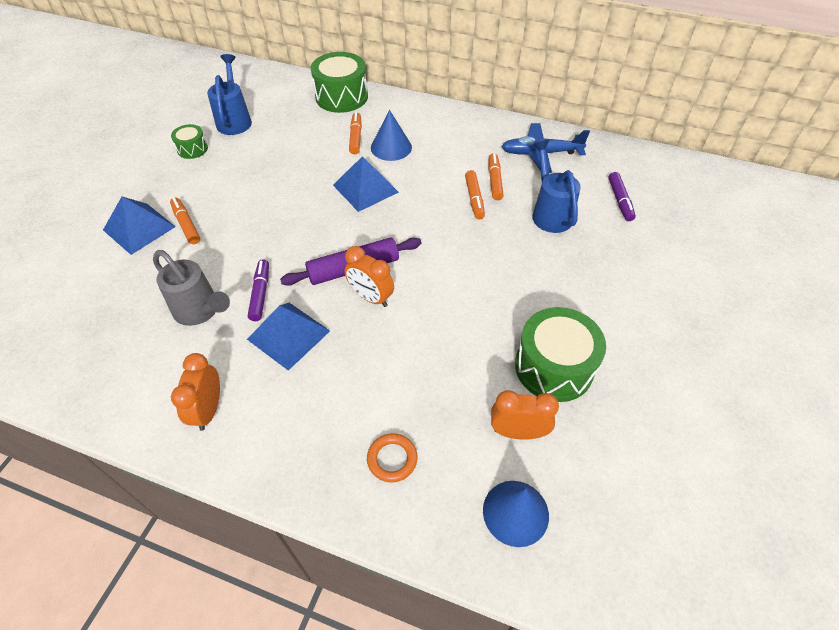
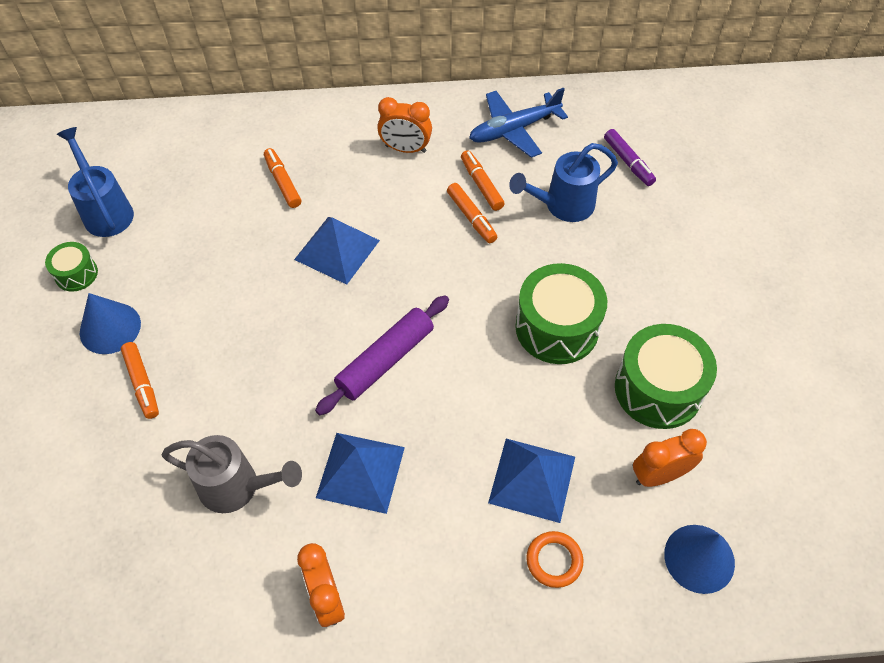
camera: 25 degrees left, 5 degrees up
(139, 228) = (82, 412): blue pyramid -> blue pyramid (532, 479)
(186, 225) = (142, 383): orange marker -> orange marker turned 150 degrees counterclockwise
(260, 294) = (296, 436): purple marker -> none
(341, 97) = (228, 128): green drum -> green drum (557, 327)
(371, 297) = (426, 388): orange clock -> orange clock (405, 149)
(391, 147) = (335, 181): blue cone -> blue cone (110, 328)
(550, 213) = (563, 205): blue watering can -> blue watering can turned 75 degrees counterclockwise

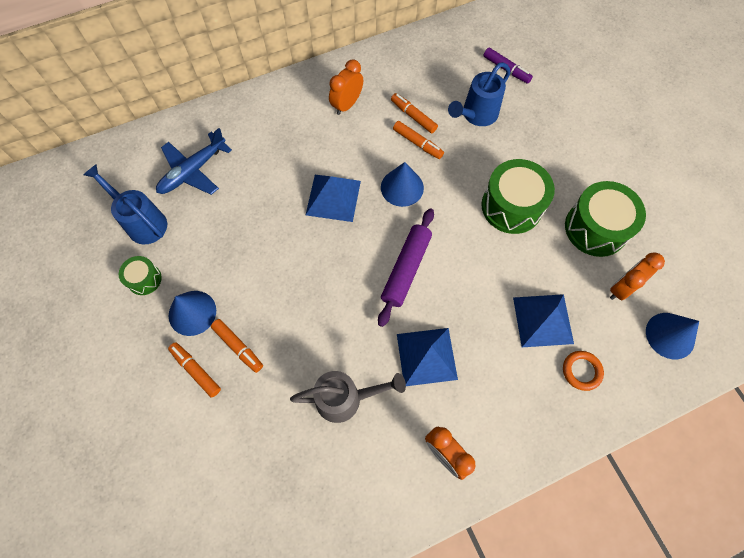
camera: 20 degrees left, 10 degrees up
(282, 182) = (268, 158): orange marker -> orange marker (196, 371)
(405, 149) = (347, 105): orange clock -> orange clock turned 135 degrees clockwise
(427, 263) = (402, 187): none -> blue cone
(514, 129) = (417, 67): blue plane -> blue plane (193, 171)

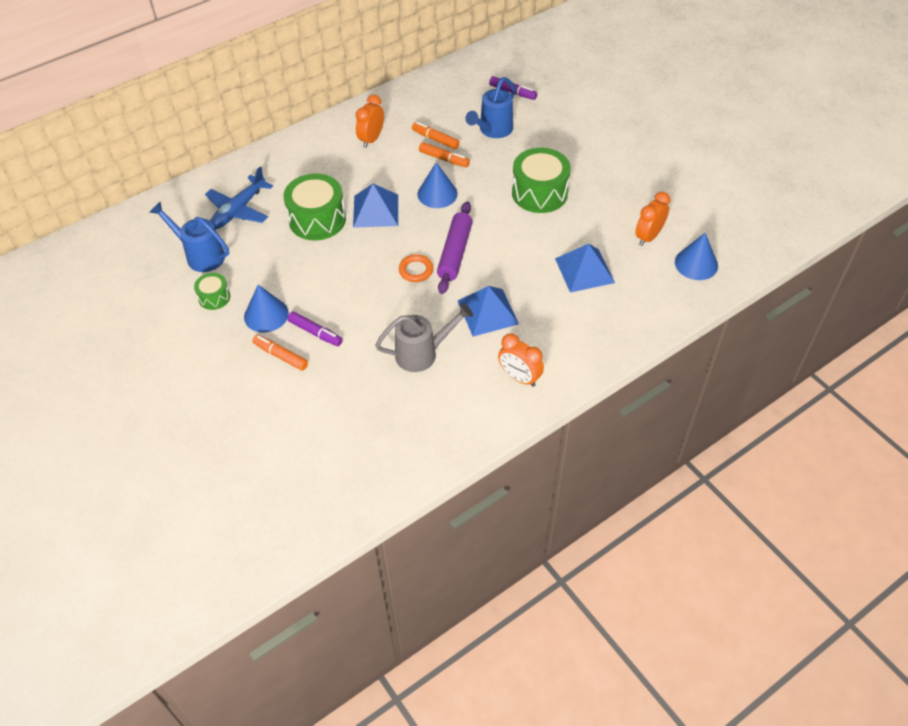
camera: 10 degrees left, 15 degrees down
(238, 347) = (315, 332): orange marker -> purple marker
(581, 371) = (625, 300): orange ring -> orange ring (416, 270)
(595, 228) = (617, 198): green drum -> green drum (317, 219)

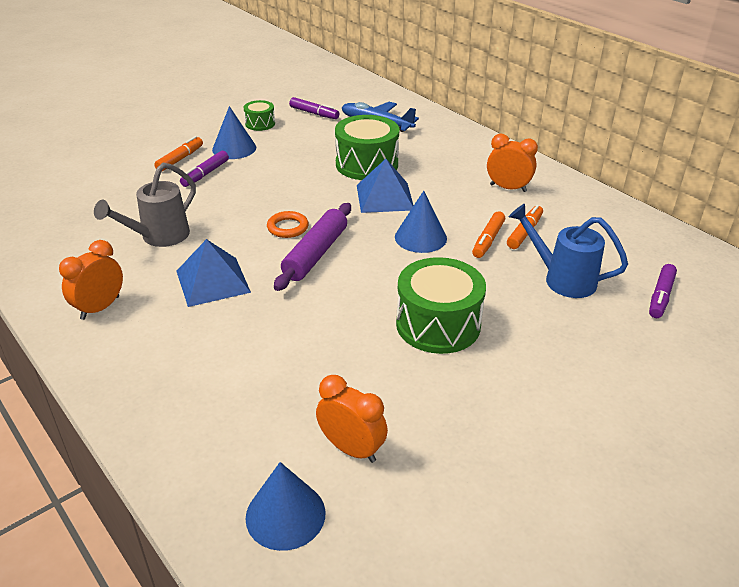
camera: 85 degrees right, 15 degrees down
(201, 255) = (314, 113): blue watering can -> purple marker
(422, 353) = (159, 237): grey watering can -> grey watering can turned 60 degrees clockwise
(455, 253) = (316, 254): purple rolling pin -> purple rolling pin turned 75 degrees counterclockwise
(584, 270) = (279, 369): blue pyramid -> none

